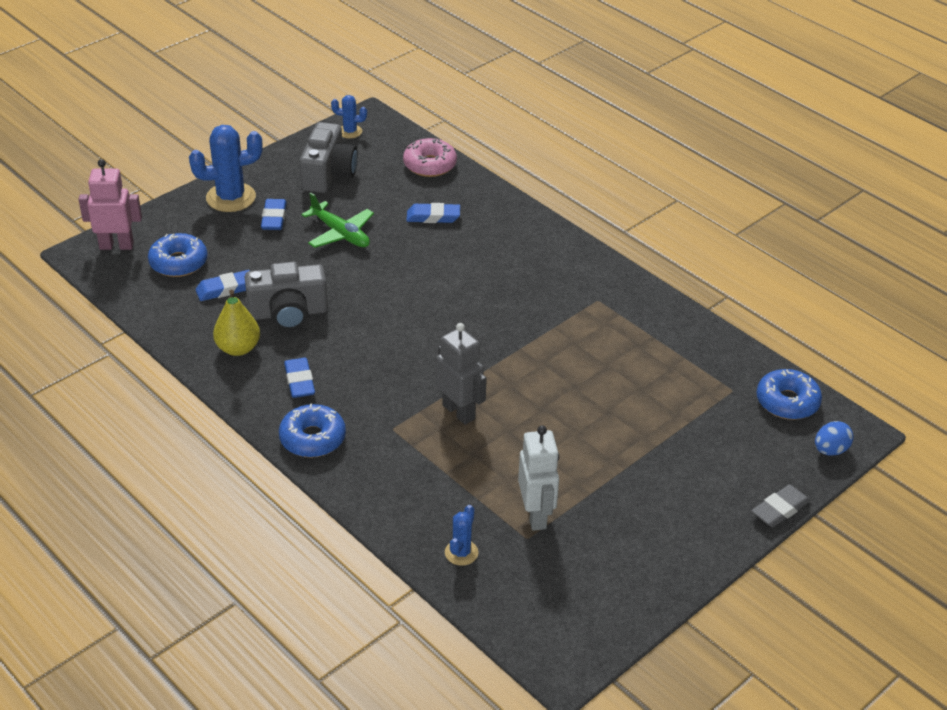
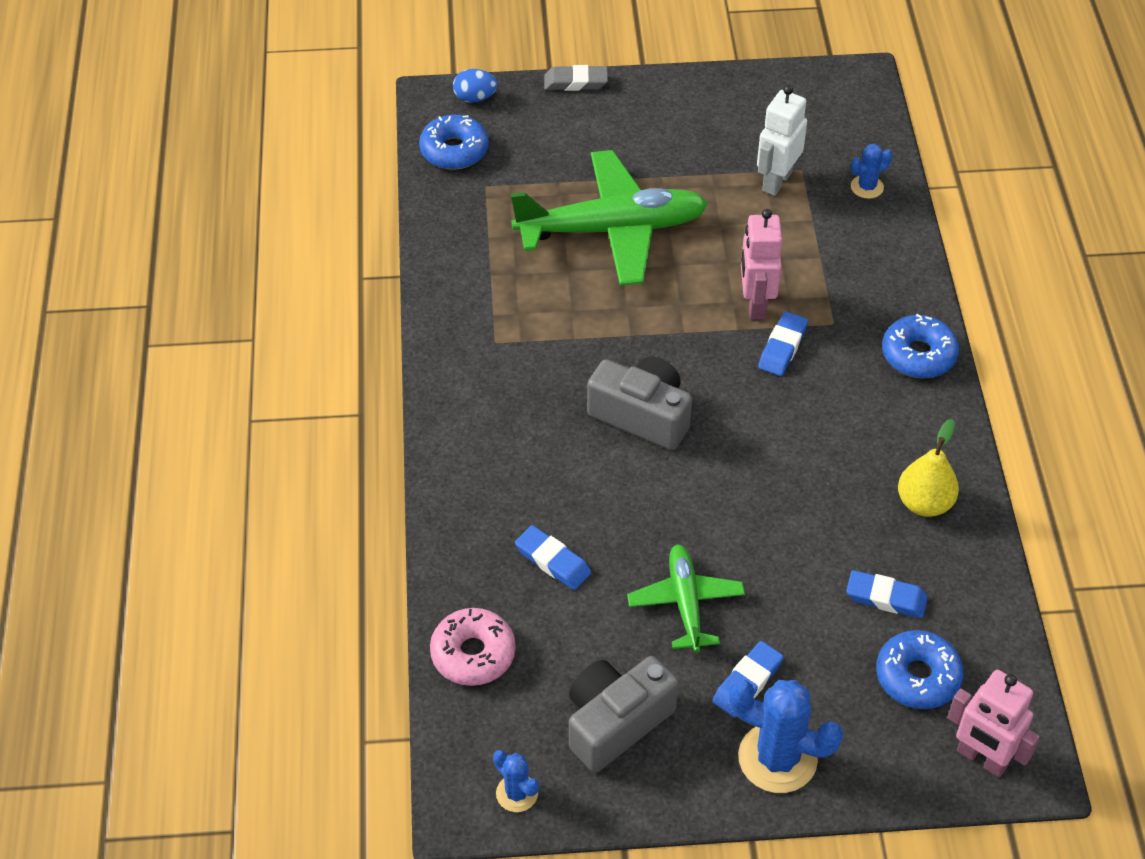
camera: 140 degrees left, 10 degrees up
(288, 313) = (836, 518): grey camera -> grey camera (642, 415)
(299, 381) = (886, 424): blue eraser -> blue eraser (782, 347)
(459, 412) = (755, 304): grey robot -> pink robot
(612, 408) = (612, 229): none -> green plane

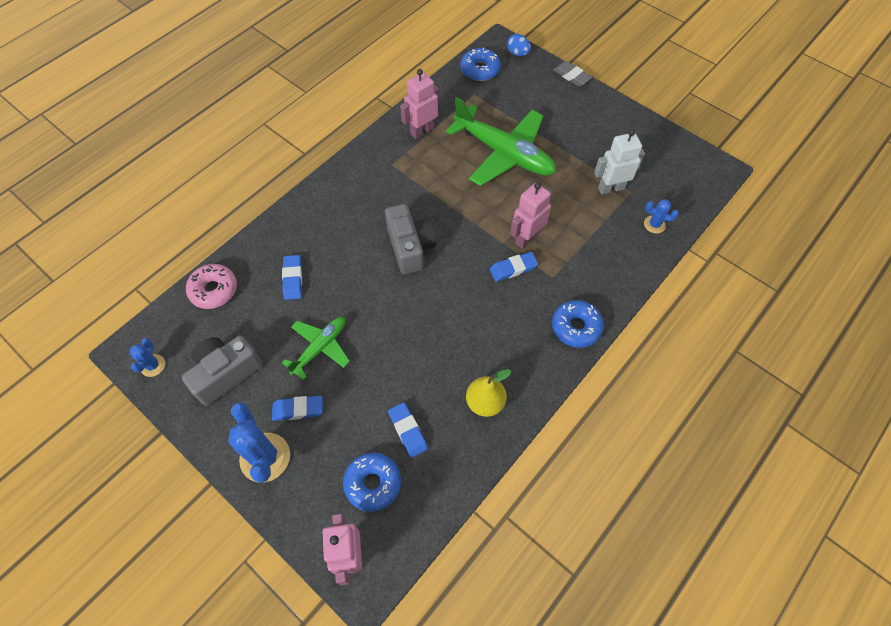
camera: 45 degrees right, 10 degrees up
(479, 275) = (422, 131): none -> pink robot
(616, 722) = (225, 373): grey camera -> grey camera turned 45 degrees counterclockwise

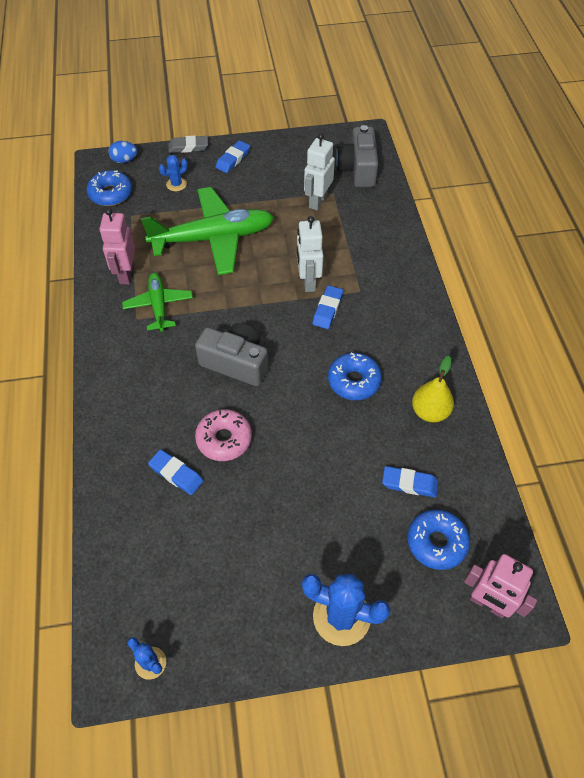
camera: 50 degrees left, 5 degrees down
(214, 290) = (119, 550): pink donut -> pink donut (224, 439)
(225, 373) = (223, 597): grey camera -> grey camera (357, 169)
(298, 409) = (316, 557): blue eraser -> blue eraser (233, 159)
(320, 348) = (270, 498): green plane -> green plane (159, 305)
(526, 238) = (308, 281): pink robot -> white robot
(576, 327) = (417, 308): blue donut -> blue donut (354, 381)
(654, 224) = (375, 201): blue cactus -> blue cactus (176, 184)

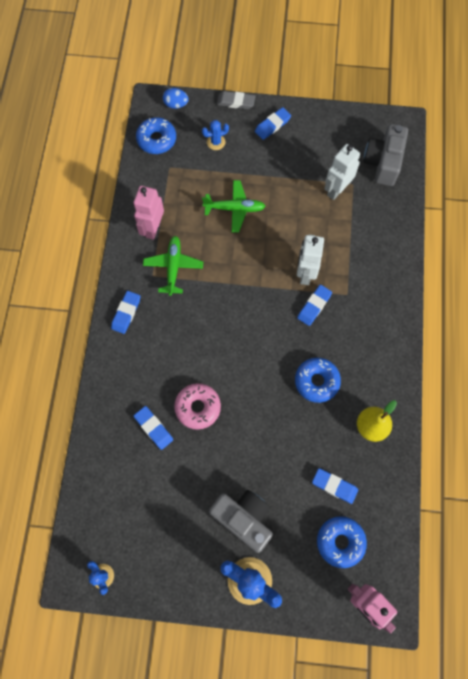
camera: 15 degrees right, 15 degrees up
(114, 362) = (126, 313): none -> blue eraser
(213, 238) = (234, 209): green plane -> green plane, size x0.55
(236, 363) = (224, 339): grey camera -> grey camera (243, 518)

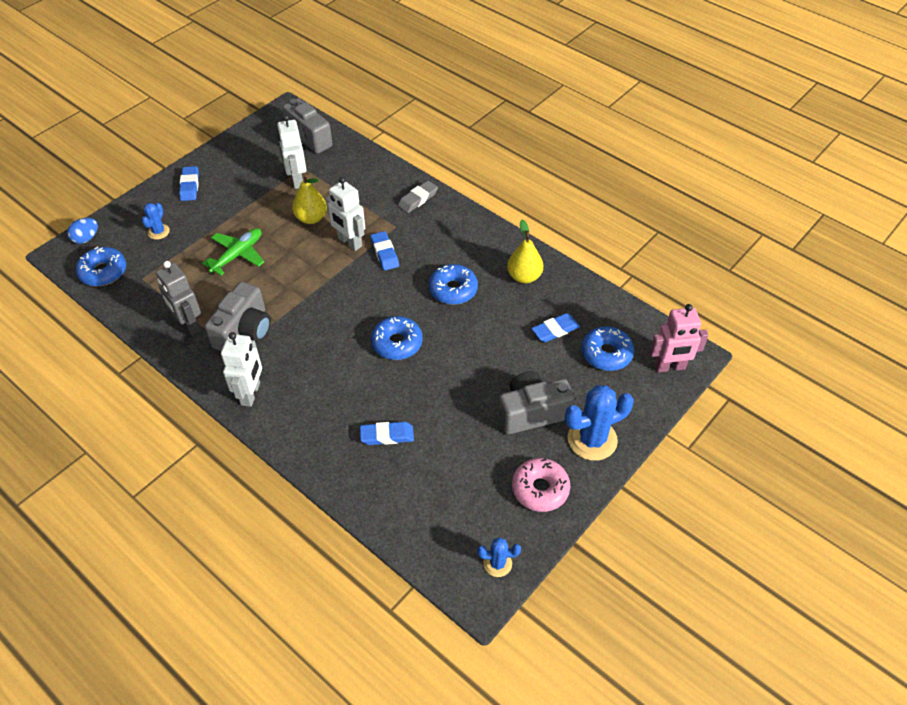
camera: 55 degrees left, 20 degrees down
(126, 313) = (251, 394): blue eraser -> white robot
(153, 228) = (188, 325): pink robot -> grey robot
(173, 267) = (244, 331): green plane -> grey camera
(198, 407) = (398, 389): pink donut -> pink donut (540, 489)
(236, 102) = (137, 197): grey eraser -> grey eraser (418, 199)
(236, 377) = (397, 343): none -> blue donut
(307, 229) = (311, 218): none -> yellow pear

